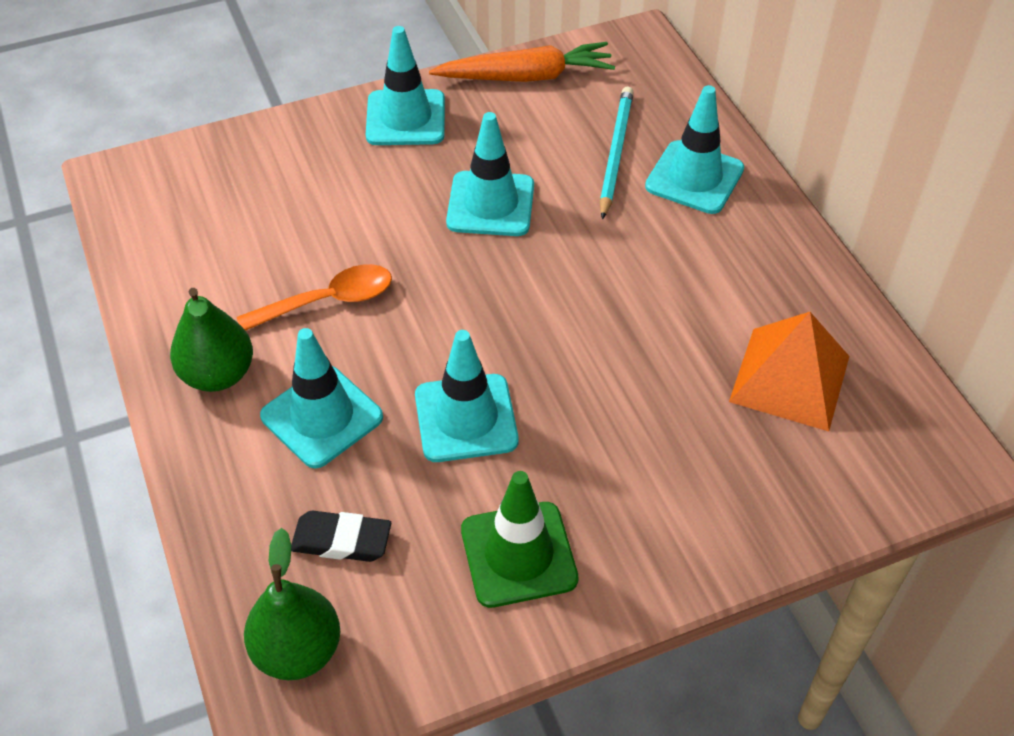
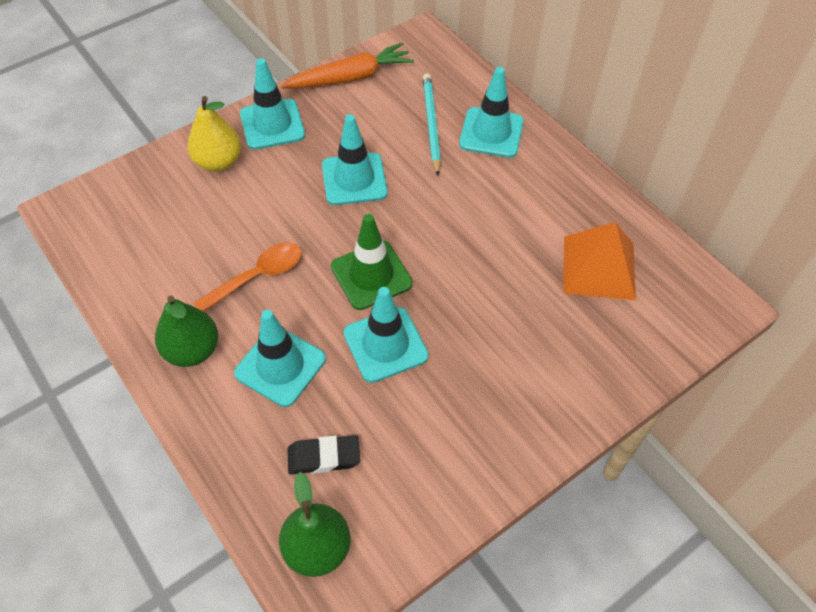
camera: 15 degrees left, 5 degrees up
(323, 152) = (218, 162): none -> yellow pear
(518, 554) = (453, 438): green traffic cone -> green traffic cone (371, 275)

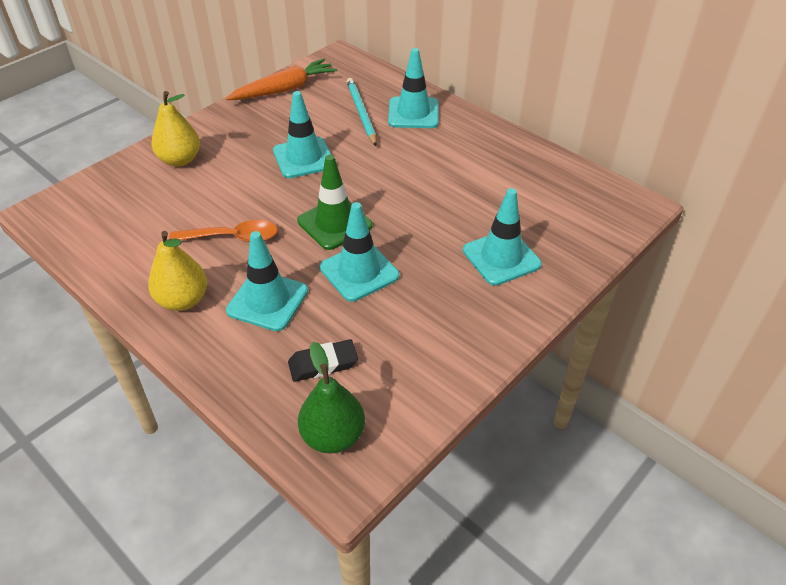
camera: 10 degrees left, 10 degrees down
(192, 350) = (183, 300): green pear -> yellow pear
(257, 276) = (232, 237): orange spoon -> orange spoon turned 45 degrees clockwise
(272, 124) = (223, 128): turquoise traffic cone -> turquoise traffic cone (501, 257)
(599, 267) = (528, 193): orange pyramid -> none

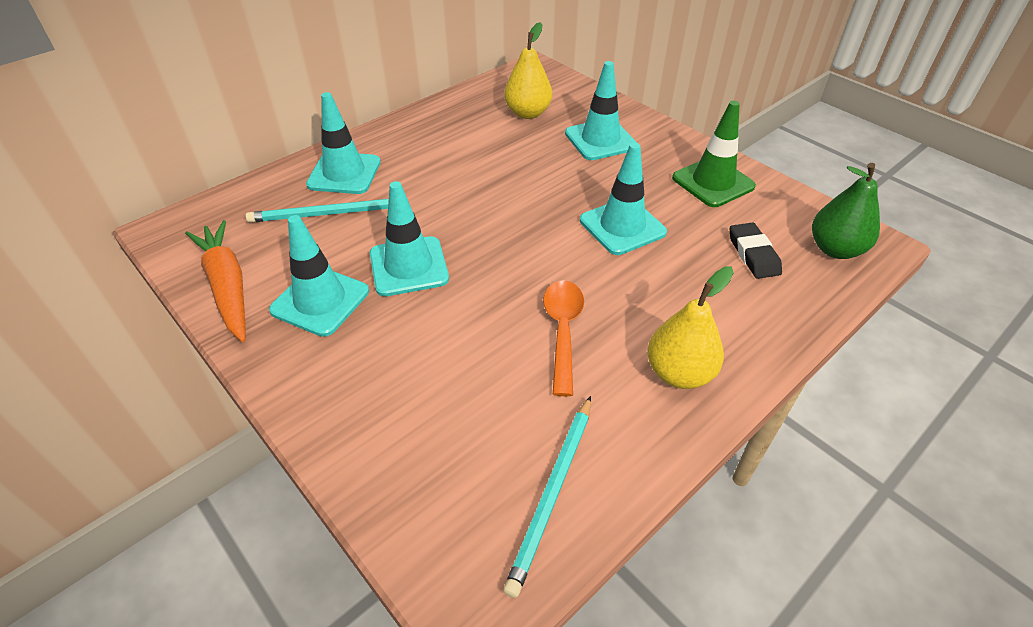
camera: 85 degrees left, 0 degrees up
(99, 237) = (552, 493): none -> turquoise pencil
(180, 160) = (373, 403): yellow pear -> yellow pear (527, 113)
(267, 301) = (672, 296): turquoise traffic cone -> turquoise traffic cone (320, 301)
(334, 223) = (543, 242): green traffic cone -> green traffic cone (713, 182)

